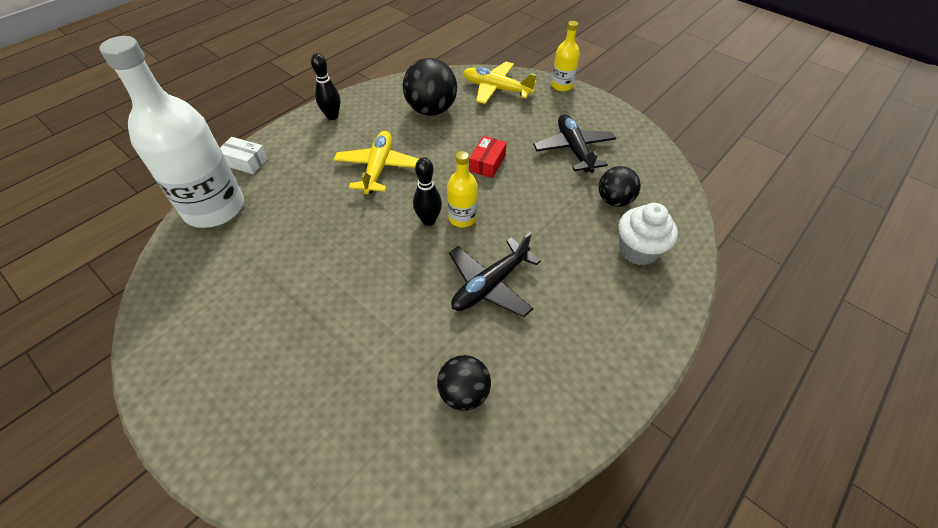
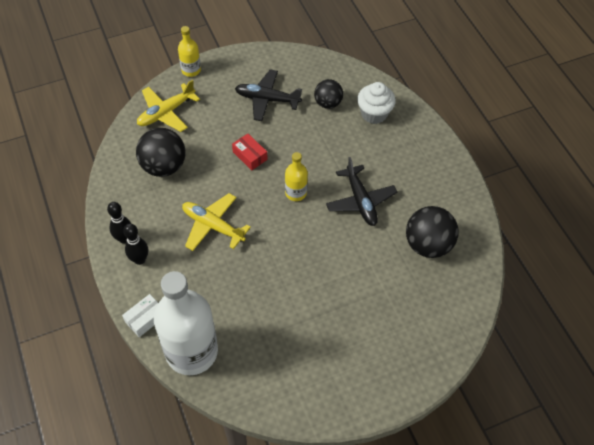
camera: 65 degrees left, 5 degrees up
(428, 220) = (287, 213): black bowling pin -> black bowling pin (139, 259)
(464, 393) = (428, 245): black ball -> black ball, size x1.57

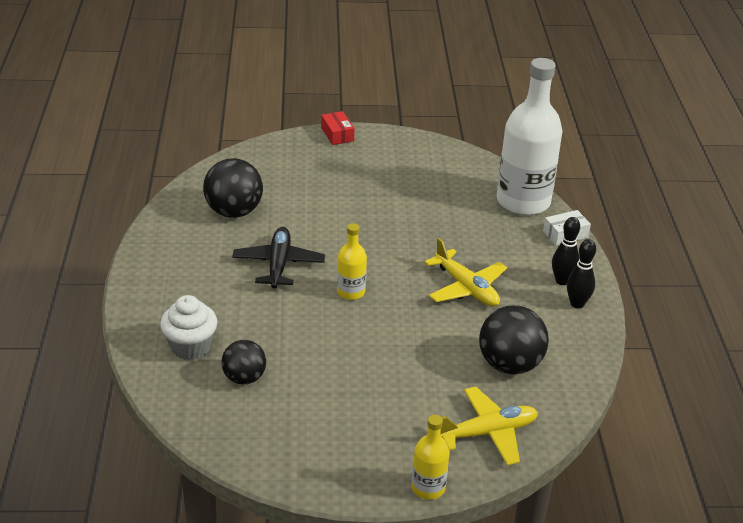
camera: 160 degrees left, 20 degrees down
(250, 156) = (388, 345): red box -> red box (337, 134)
(267, 99) = (328, 408): black plane -> none

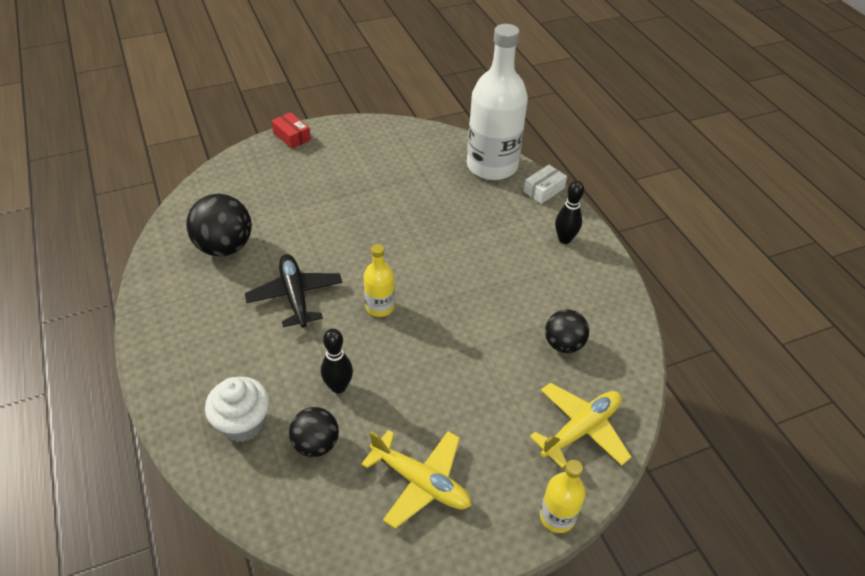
camera: 20 degrees left, 10 degrees up
(466, 288) = (485, 271): yellow plane -> yellow plane (420, 482)
(509, 364) = (563, 344): black ball -> black ball, size x0.64
(577, 304) = (589, 260): black bowling pin -> black bowling pin (338, 387)

